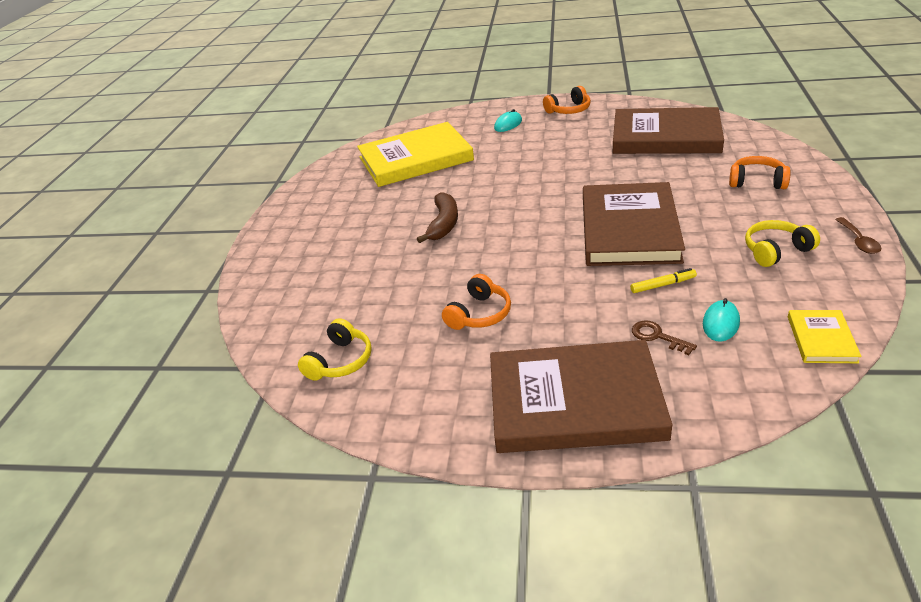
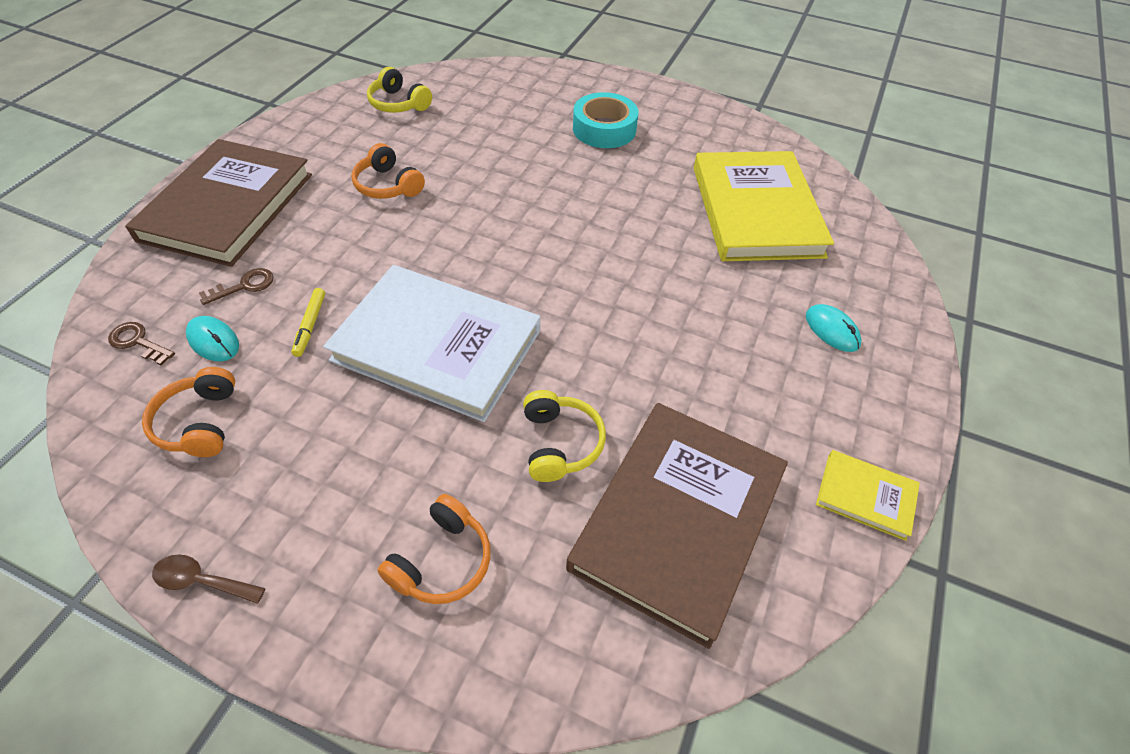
camera: 100 degrees right, 15 degrees up
(341, 233) = (604, 129): none -> turquoise tape
(443, 224) = (569, 199): brown banana -> none
(569, 110) = (861, 427): orange headphones -> orange headphones (199, 422)
(629, 229) = (437, 345): brown book -> white book
(762, 362) = (138, 342): none -> brown key
(776, 250) = (271, 467): yellow headphones -> yellow headphones (560, 443)
(821, 339) = (112, 407): yellow book -> yellow book (865, 496)

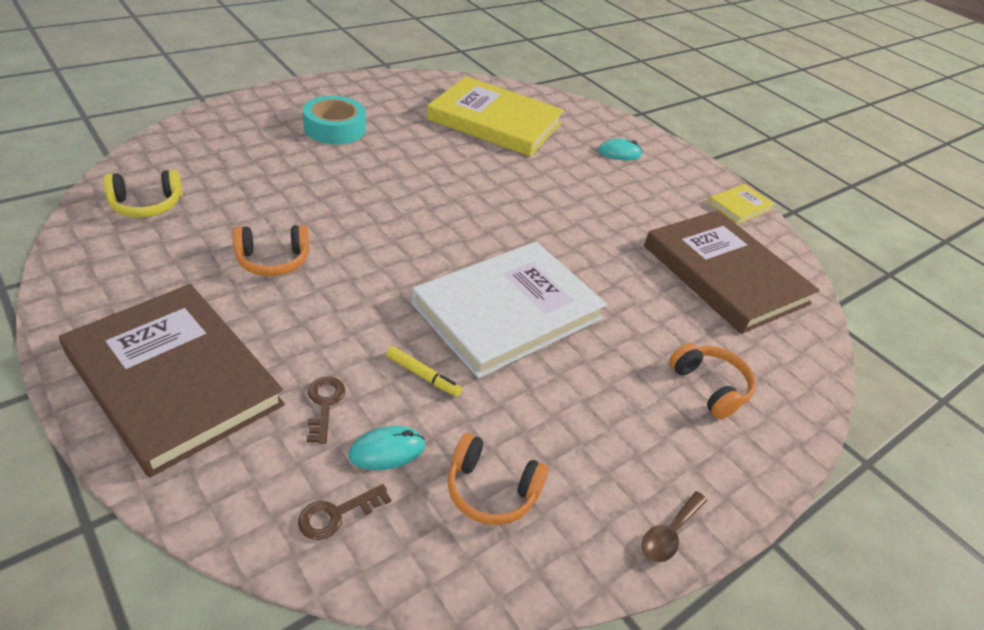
camera: 65 degrees left, 10 degrees down
(560, 443) = (641, 293): yellow headphones -> none

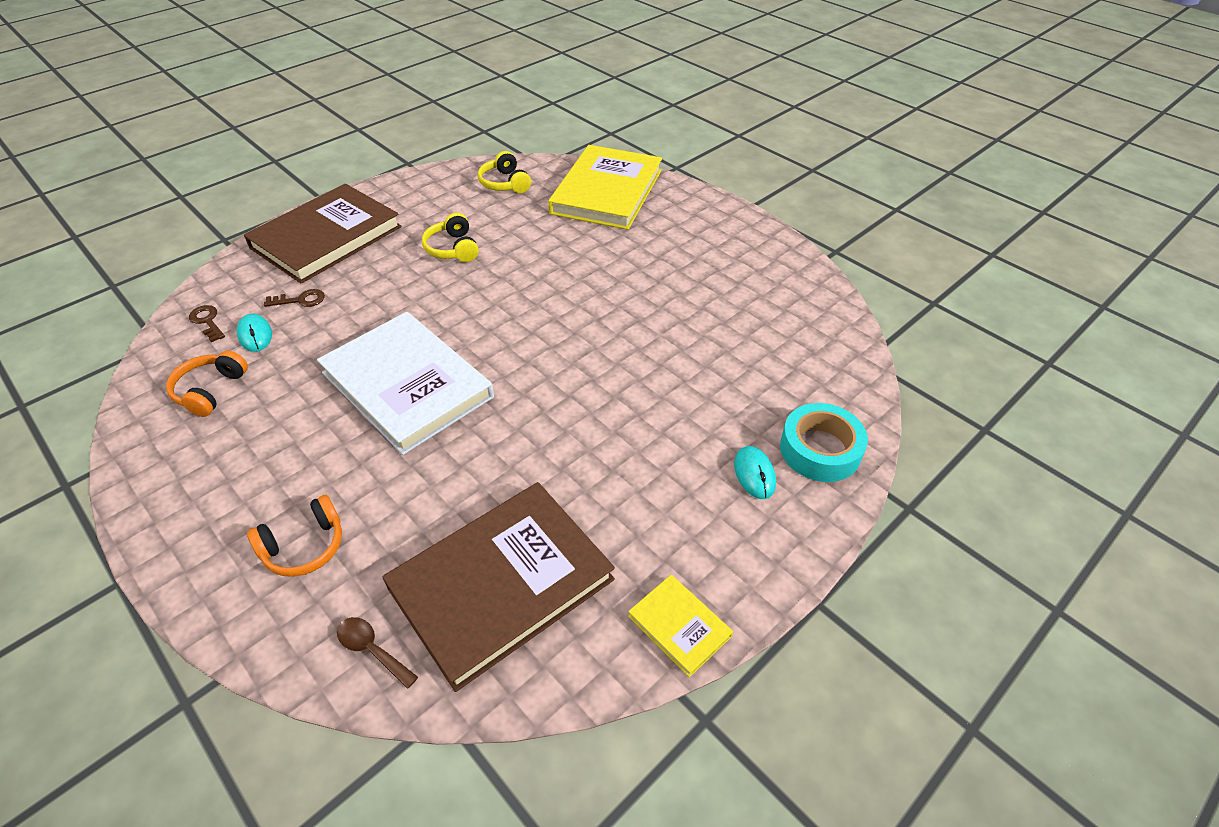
camera: 90 degrees right, 5 degrees up
(273, 260) = (453, 248): orange headphones -> yellow headphones
(335, 128) = (665, 242): turquoise tape -> turquoise tape (820, 450)
(423, 375) = (327, 342): yellow marker -> none
(495, 121) = (758, 348): yellow book -> yellow book (607, 191)
(669, 533) = (144, 500): brown spoon -> brown spoon (372, 649)

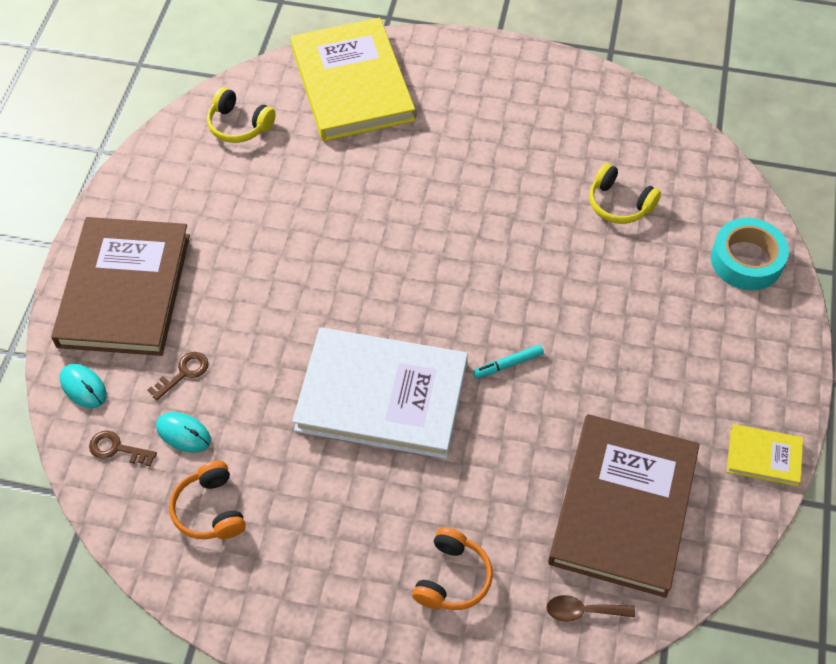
camera: 35 degrees left, 10 degrees up
(453, 248) = (270, 233): yellow headphones -> yellow headphones (619, 204)
(525, 416) = (508, 364): none -> turquoise marker
(754, 474) = (718, 309): turquoise mouse -> turquoise mouse (83, 387)

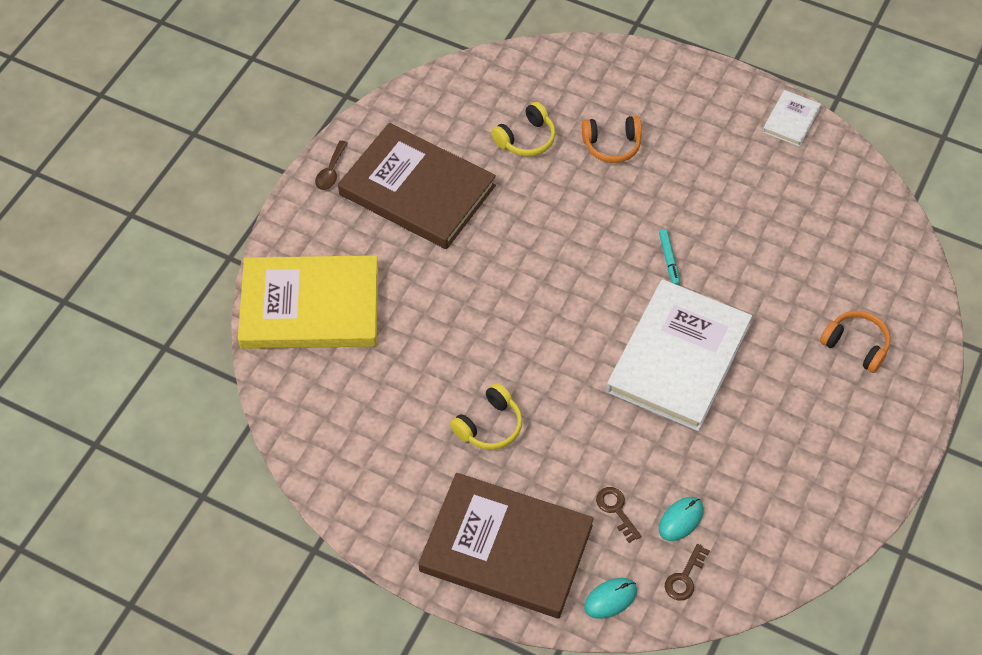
camera: 75 degrees left, 0 degrees up
(210, 510) = (762, 510): orange headphones -> orange headphones (612, 145)
(239, 125) = (328, 414): yellow headphones -> yellow headphones (489, 426)
(583, 611) = (897, 268): brown spoon -> brown spoon (331, 171)
(623, 507) = (816, 219): brown book -> brown book (417, 190)
(746, 260) = (610, 73): turquoise tape -> none
(763, 456) = (791, 120): yellow book -> white book

